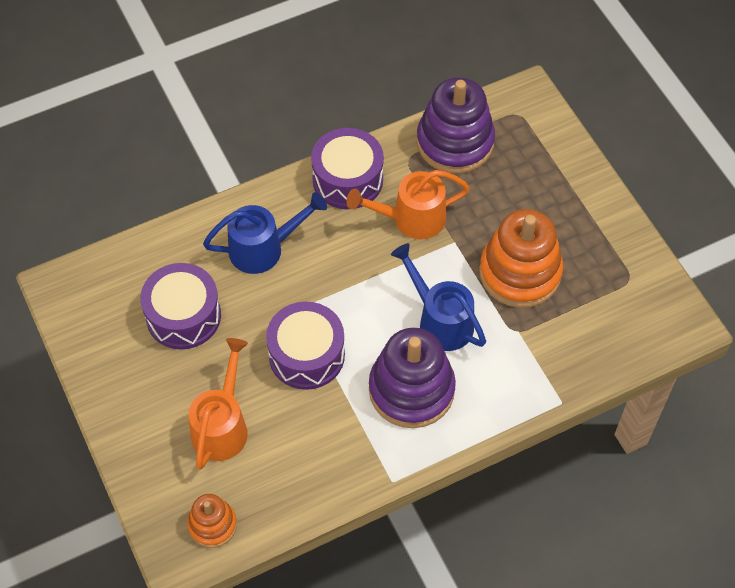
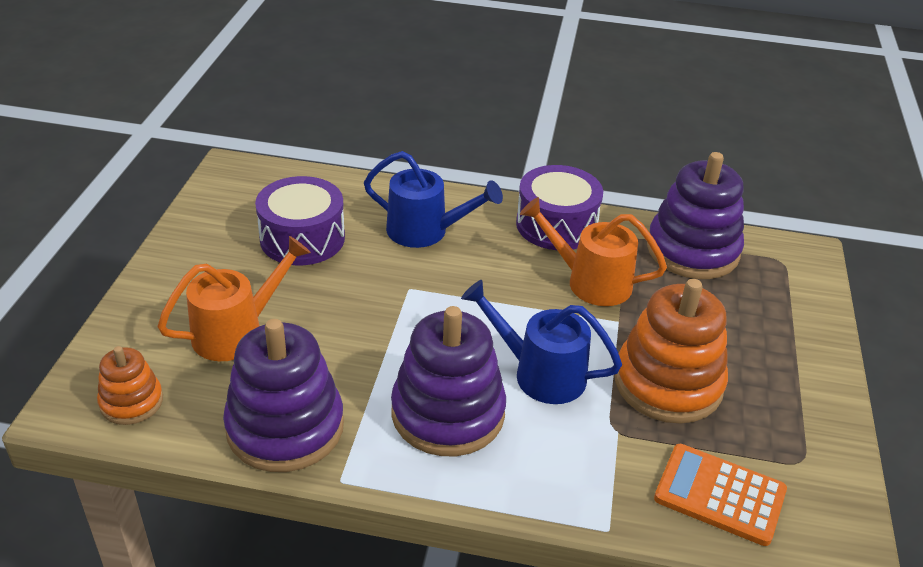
camera: 35 degrees right, 20 degrees down
(306, 355) = (376, 325): purple drum -> none
(325, 471) = (285, 427): none -> purple stacking toy
(439, 320) = (539, 373): blue watering can -> blue watering can turned 60 degrees counterclockwise
(602, 335) = (719, 495): none -> orange calculator

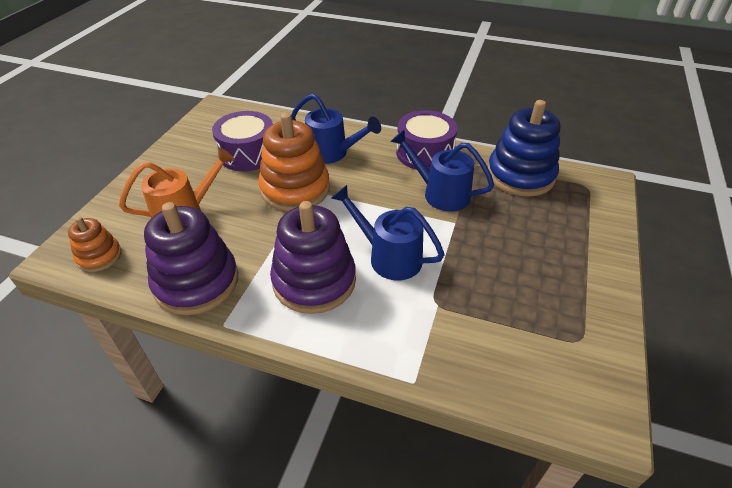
camera: 10 degrees right, 5 degrees up
(589, 281) = (439, 193): orange watering can -> blue watering can
(668, 383) = (483, 271): orange stacking toy -> orange stacking toy (295, 189)
(692, 250) = (520, 175): purple stacking toy -> blue stacking toy
(719, 495) = (508, 362): orange calculator -> none

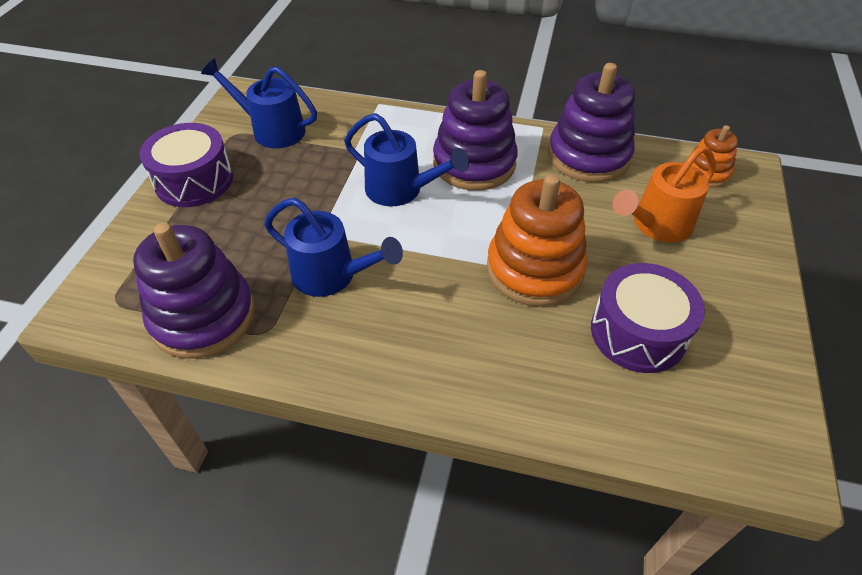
camera: 175 degrees right, 5 degrees up
(332, 153) = (500, 343): blue watering can -> blue watering can (271, 130)
(424, 153) = (346, 355): purple drum -> purple drum (194, 181)
(520, 175) = (203, 316): blue stacking toy -> purple stacking toy

